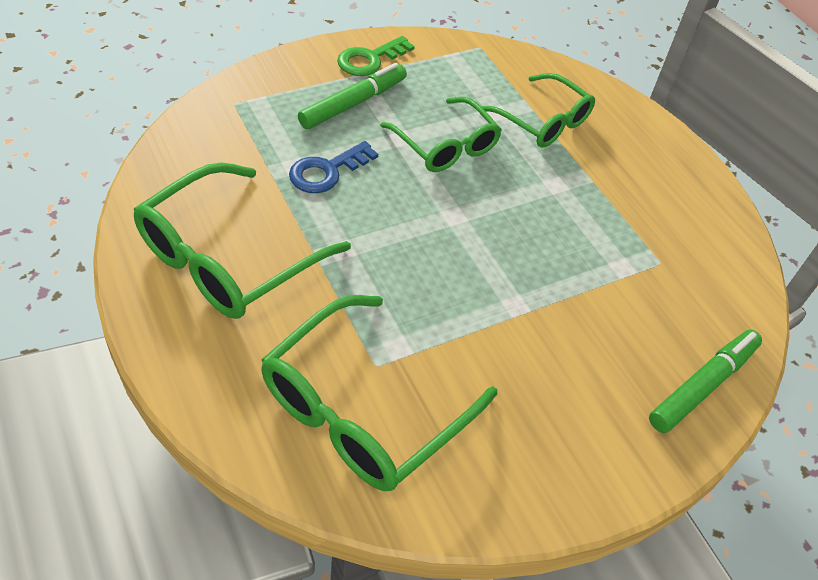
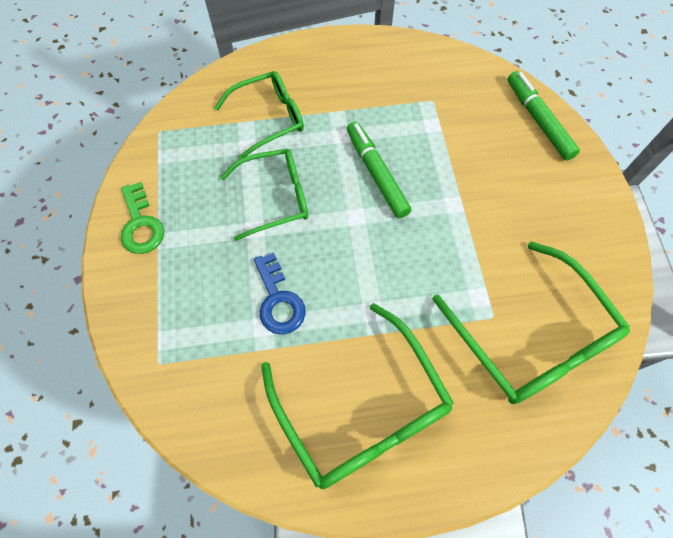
camera: 65 degrees left, 15 degrees up
(353, 103) = (197, 255): green marker -> green marker (376, 173)

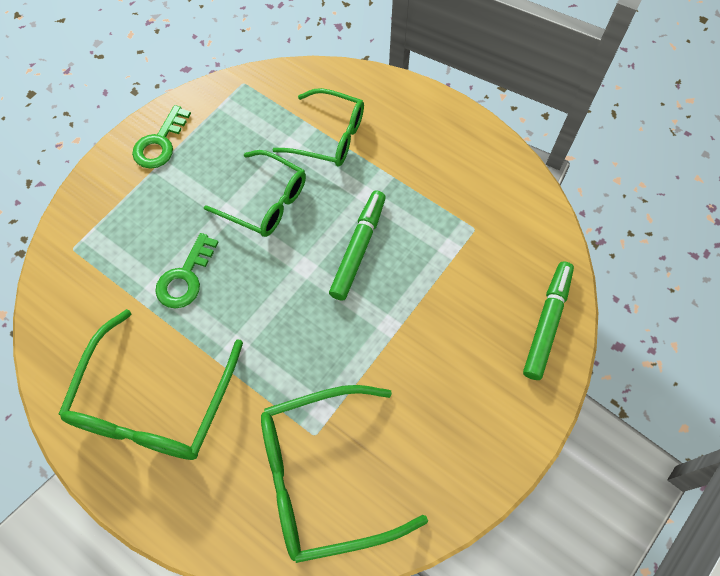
camera: 45 degrees right, 0 degrees up
(278, 300) = (185, 278): blue key -> green key
(530, 336) = (324, 476): green glasses -> green glasses turned 60 degrees clockwise

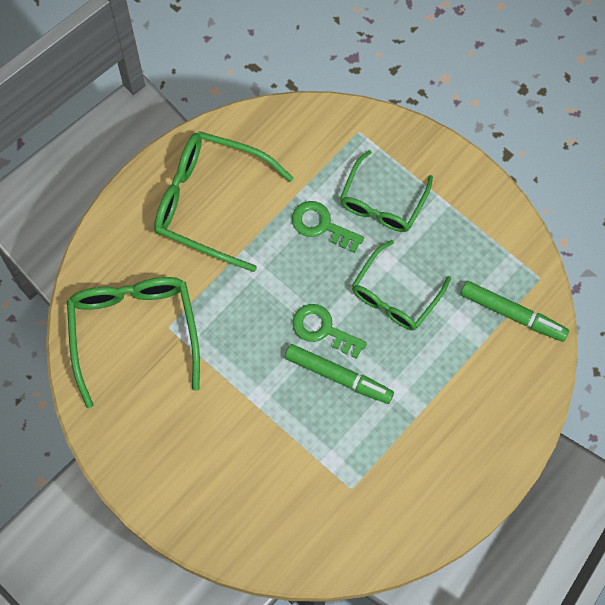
camera: 95 degrees right, 5 degrees up
(160, 143) = (468, 200): green key -> green key (323, 329)
(328, 136) = (468, 358): green glasses -> green glasses (382, 201)
(547, 323) = (247, 539): green marker -> green marker (513, 314)

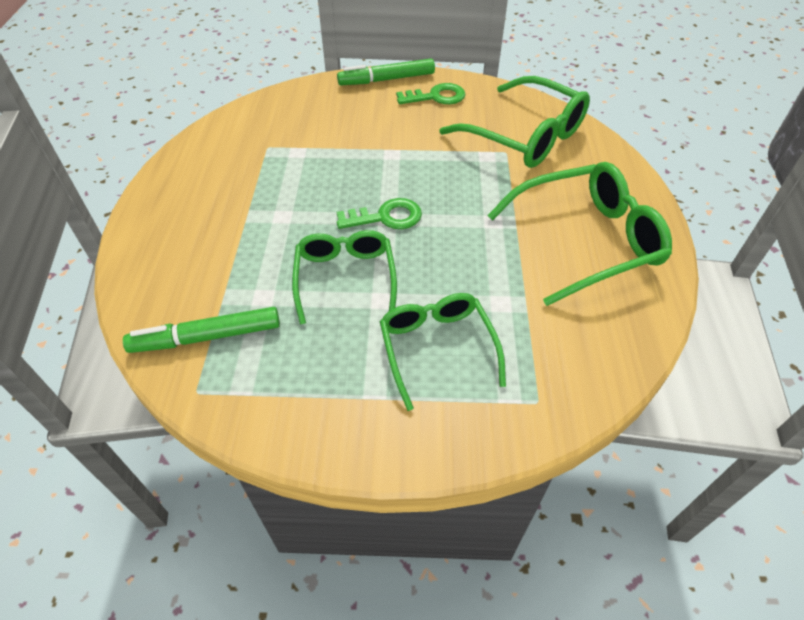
camera: 140 degrees right, 20 degrees down
(321, 225) = (473, 288): green key -> green key (436, 97)
(338, 376) = (341, 197): green marker -> green marker (386, 80)

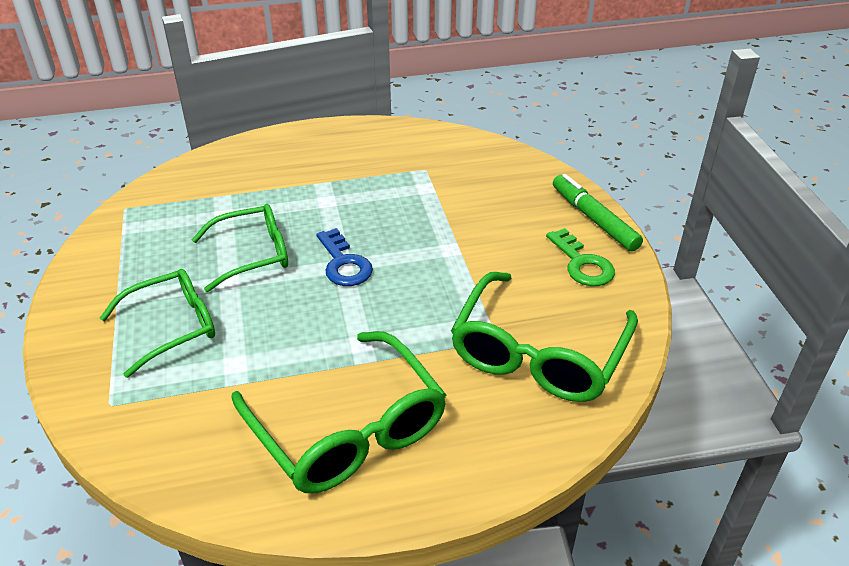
camera: 75 degrees right, 10 degrees down
(207, 337) = (177, 198): green marker -> none
(386, 217) = (344, 264): green key -> blue key

